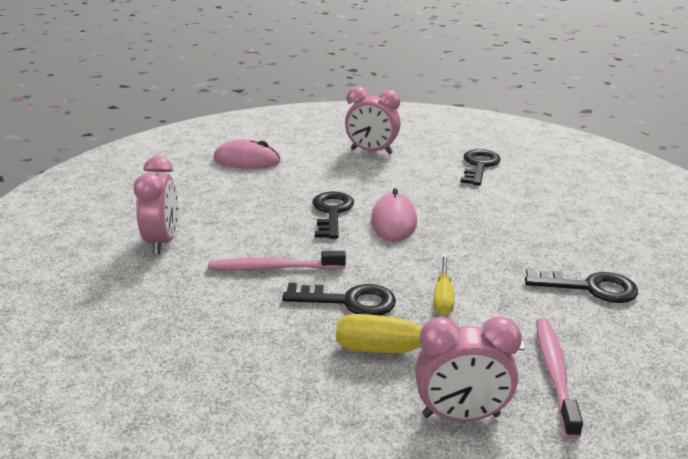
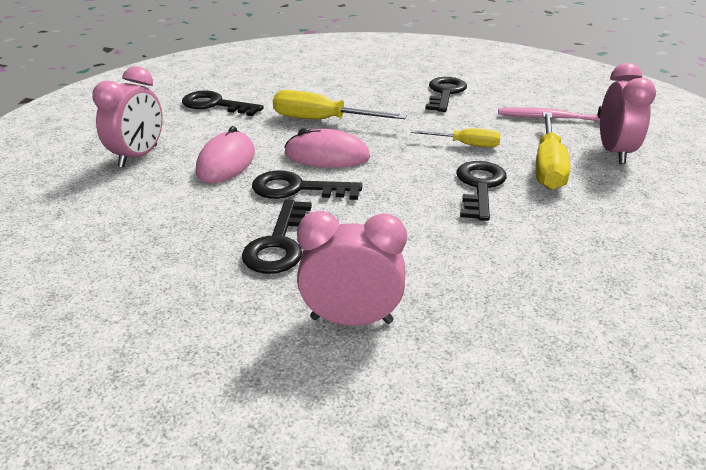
camera: 85 degrees left, 5 degrees up
(246, 160) = (102, 252): pink mouse -> pink mouse (226, 162)
(252, 211) = (278, 244): none -> black key
(273, 268) = (421, 228): pink toothbrush -> none
(468, 215) = (322, 120): none -> yellow screwdriver

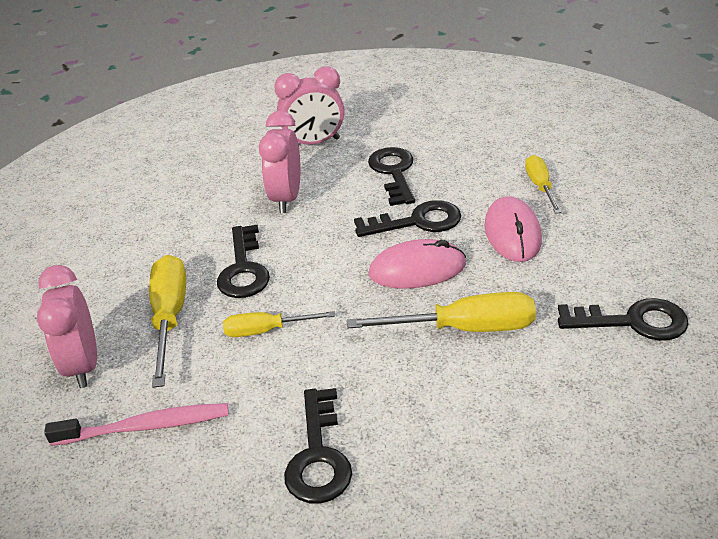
camera: 165 degrees right, 5 degrees up
(138, 156) = (607, 217): pink clock -> pink clock (286, 198)
(153, 192) = (540, 186): none -> yellow screwdriver

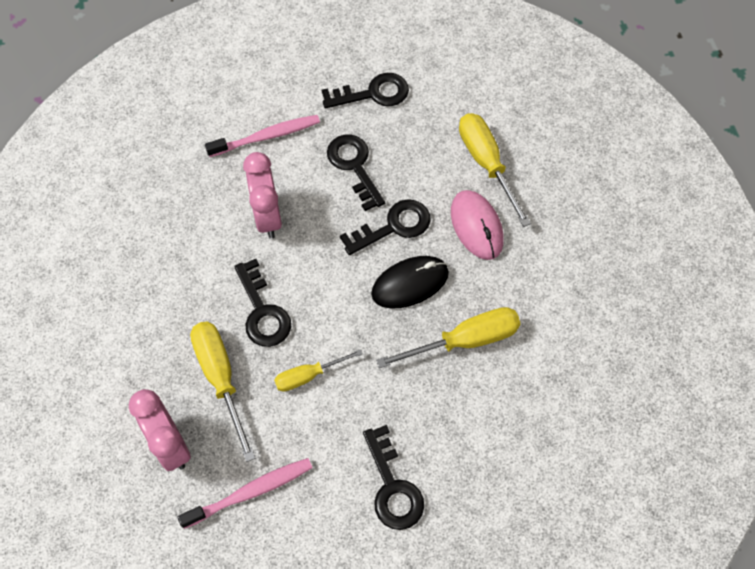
camera: 20 degrees left, 25 degrees up
(314, 143) = (266, 136): pink clock -> pink toothbrush
(417, 269) = (410, 283): pink mouse -> black mouse
(540, 186) = (486, 164): yellow screwdriver -> yellow screwdriver, size x1.63
(633, 322) = (588, 307): black key -> black key (373, 93)

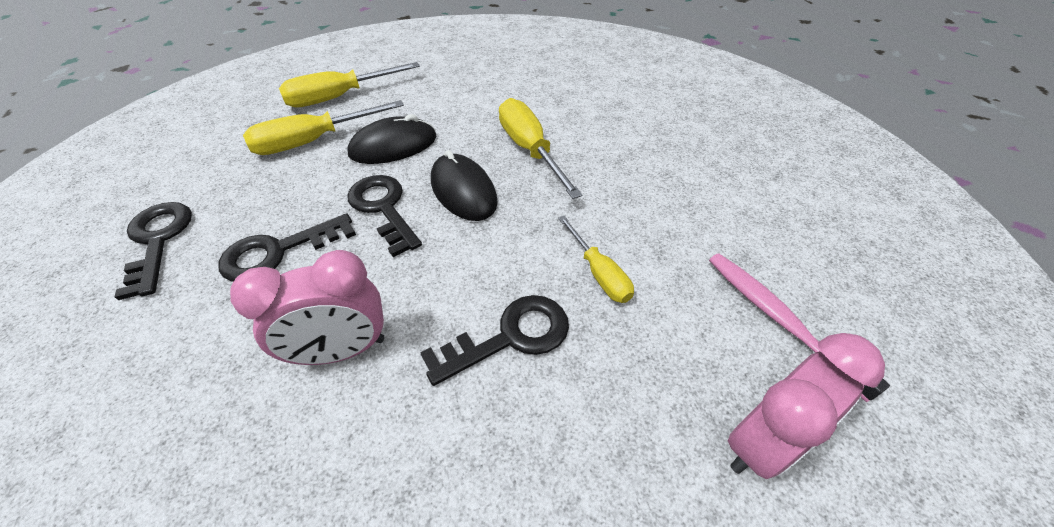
camera: 95 degrees left, 15 degrees down
(221, 378) = (630, 380): yellow screwdriver -> yellow screwdriver (339, 97)
(266, 136) = (174, 372): pink toothbrush -> none
(393, 487) = (705, 191): black key -> none
(476, 226) = (393, 146): pink mouse -> black mouse

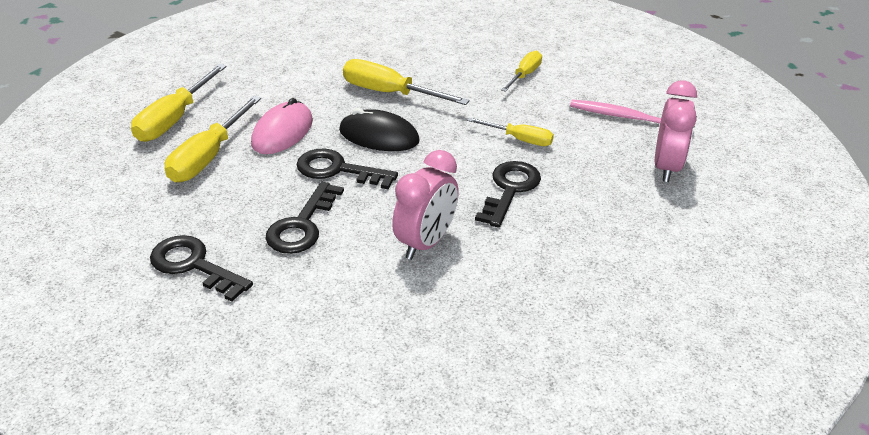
camera: 40 degrees left, 10 degrees down
(393, 146) = (282, 132): black mouse -> pink mouse
(695, 193) = (524, 75): none -> yellow screwdriver

